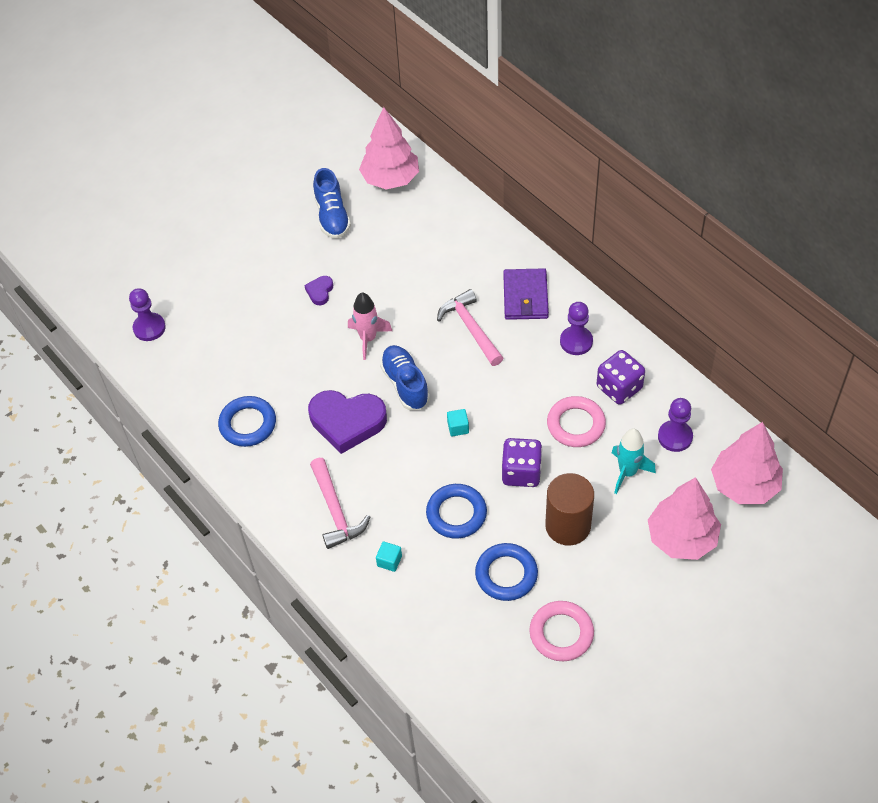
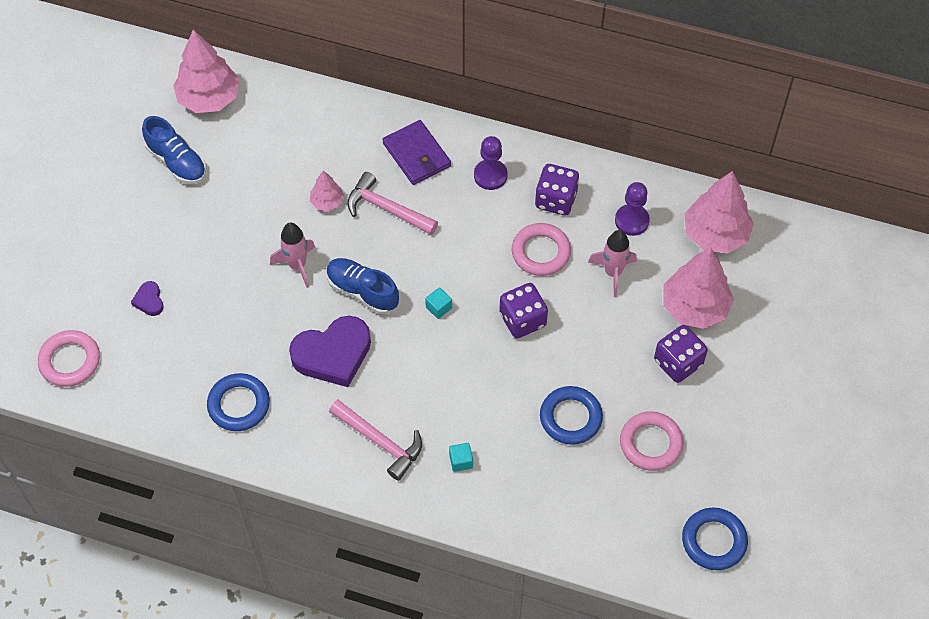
camera: 35 degrees left, 5 degrees up
(149, 328) = (70, 361): purple pawn -> pink ring
(320, 292) = (218, 242): purple heart -> purple heart (149, 300)
(426, 300) = (327, 202): none -> pink tree
(456, 514) = (491, 387): blue ring -> blue ring (714, 541)
(568, 526) = (594, 347): brown cylinder -> none
(627, 472) = (613, 273): turquoise rocket -> pink rocket
(633, 577) = (678, 363): none -> purple dice

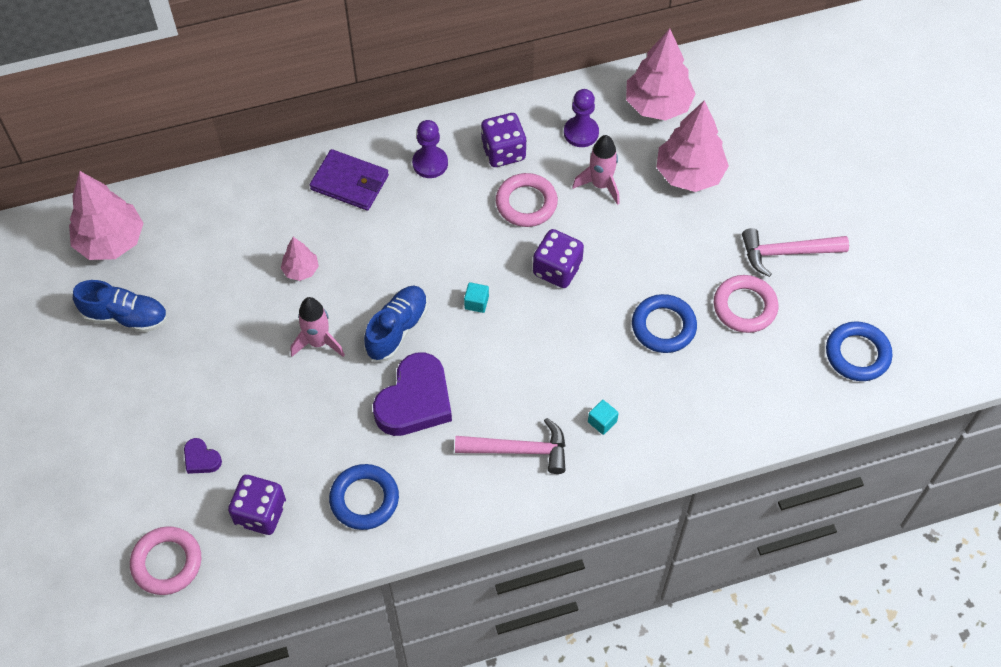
camera: 35 degrees left, 0 degrees up
(362, 291) = (397, 329): blue shoe -> blue shoe turned 120 degrees clockwise
(386, 209) = (360, 245): pink hammer -> pink hammer (786, 253)
(678, 363) = (712, 227): purple dice -> purple dice (260, 513)

